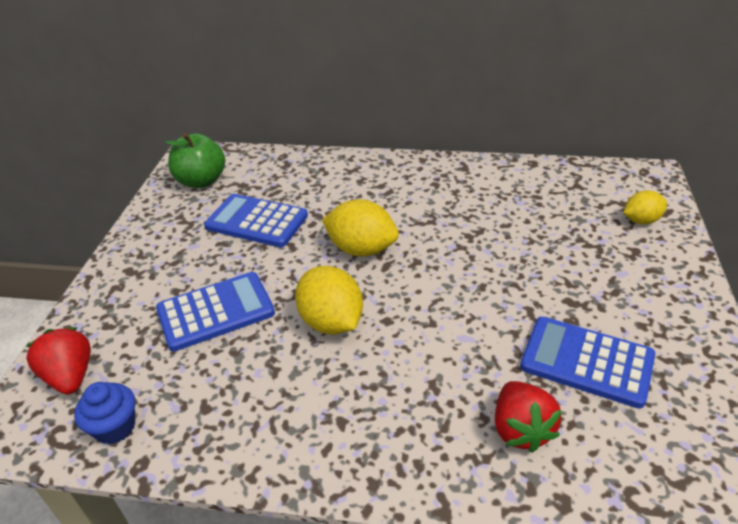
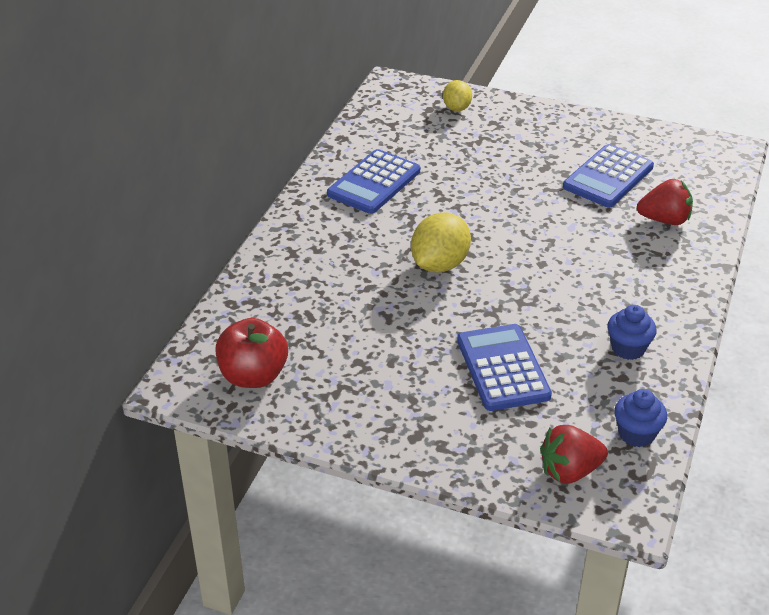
camera: 80 degrees left, 0 degrees up
(201, 181) = (253, 376): green apple -> red apple
(253, 409) = (628, 348): none -> blue cupcake
(257, 221) = (362, 332): blue calculator -> blue calculator (374, 183)
(331, 322) = (536, 295): yellow lemon -> none

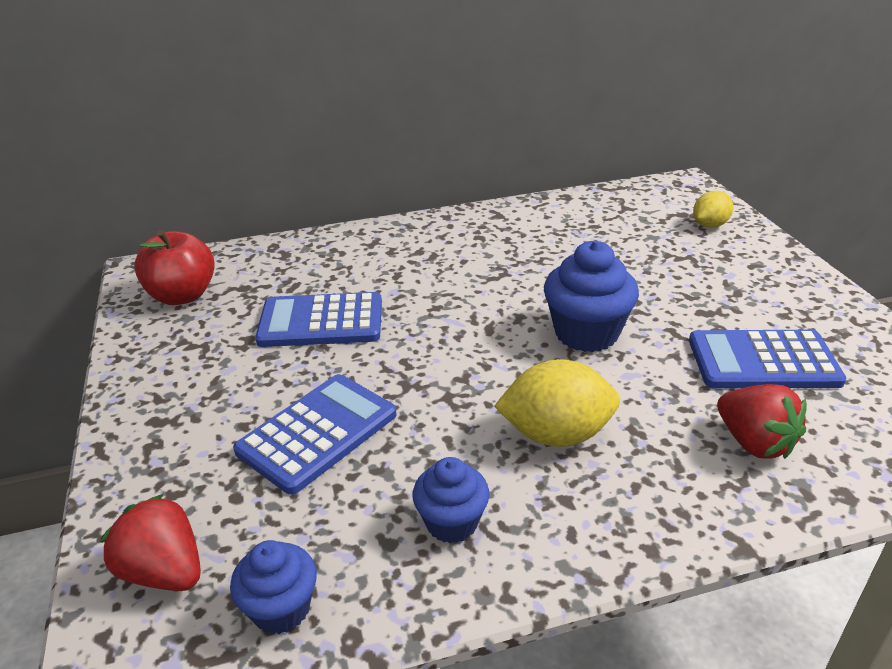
camera: 55 degrees right, 5 degrees down
(374, 183) = (525, 236): blue calculator -> blue calculator (321, 321)
(439, 264) = (448, 319): yellow lemon -> yellow lemon (556, 434)
(516, 219) = (586, 333): none -> blue cupcake

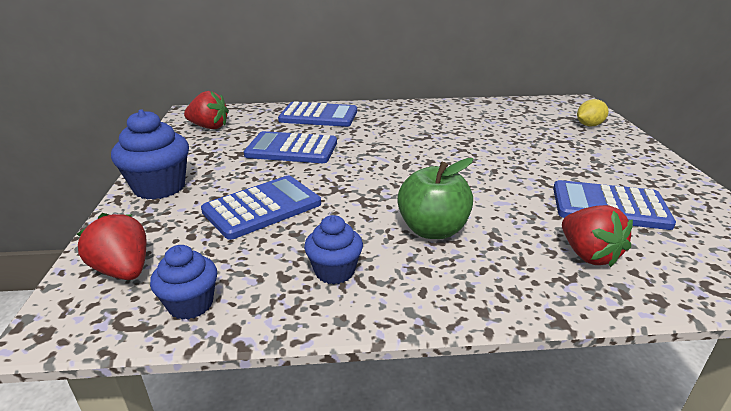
camera: 10 degrees right, 5 degrees down
(183, 295) = (209, 127): red apple -> red strawberry
(338, 254) = (318, 116): none -> blue calculator
(556, 434) = (432, 230): yellow lemon -> green apple
(586, 333) = (476, 175): blue cupcake -> blue cupcake (159, 187)

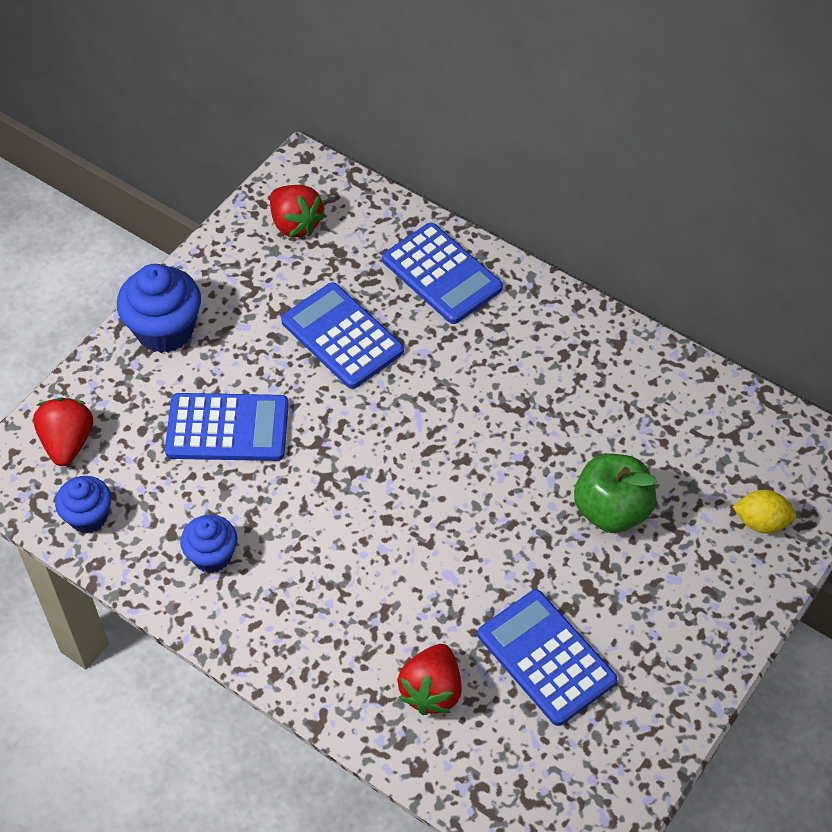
camera: 40 degrees right, 25 degrees up
(432, 230) = (340, 565): green apple -> green apple (611, 510)

